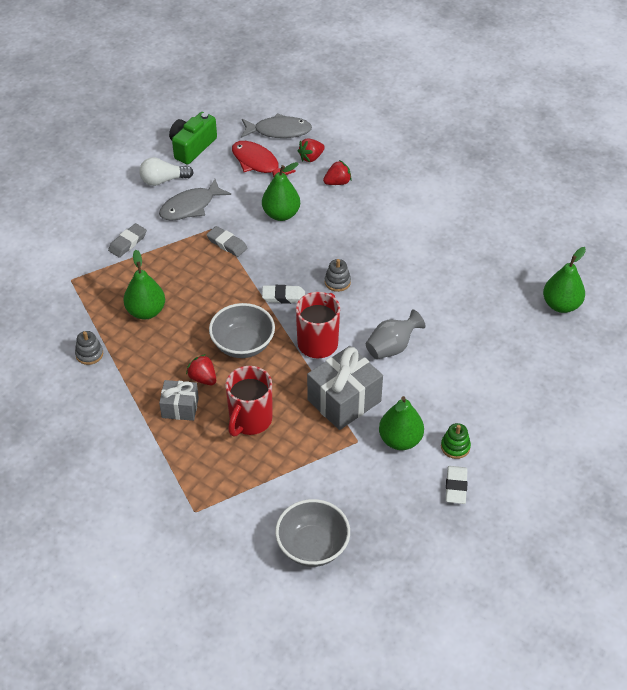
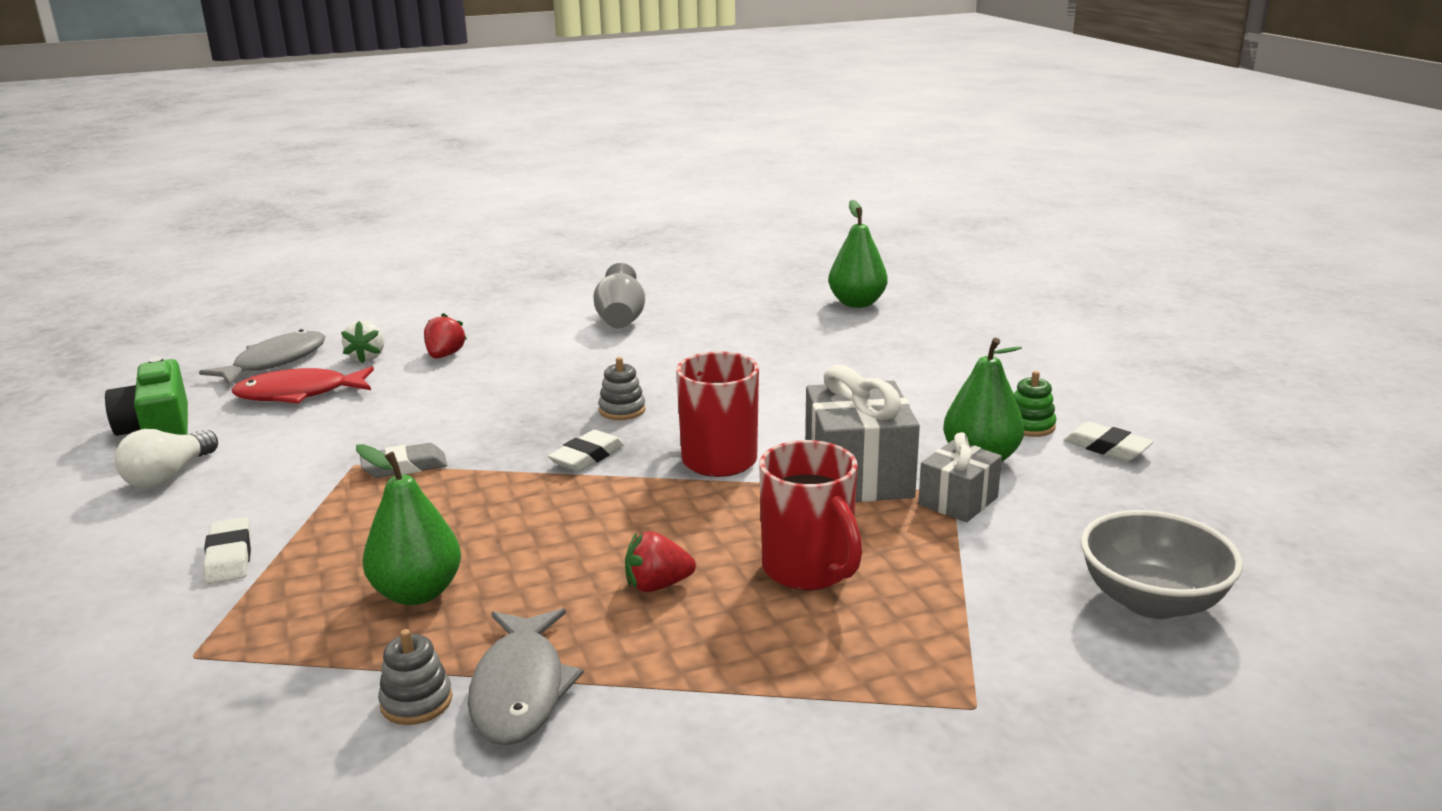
camera: 55 degrees left, 25 degrees down
(128, 243) = (229, 556): grey eraser -> white eraser
(180, 407) = (696, 634): grey gift -> grey gift (958, 501)
(190, 206) = (271, 471): grey fish -> grey fish (520, 689)
(243, 344) = (634, 522): grey bowl -> none
(281, 214) = (427, 408): green pear -> none
(311, 157) = (367, 357): red strawberry -> white strawberry
(392, 347) = (797, 412): grey vase -> grey vase (620, 321)

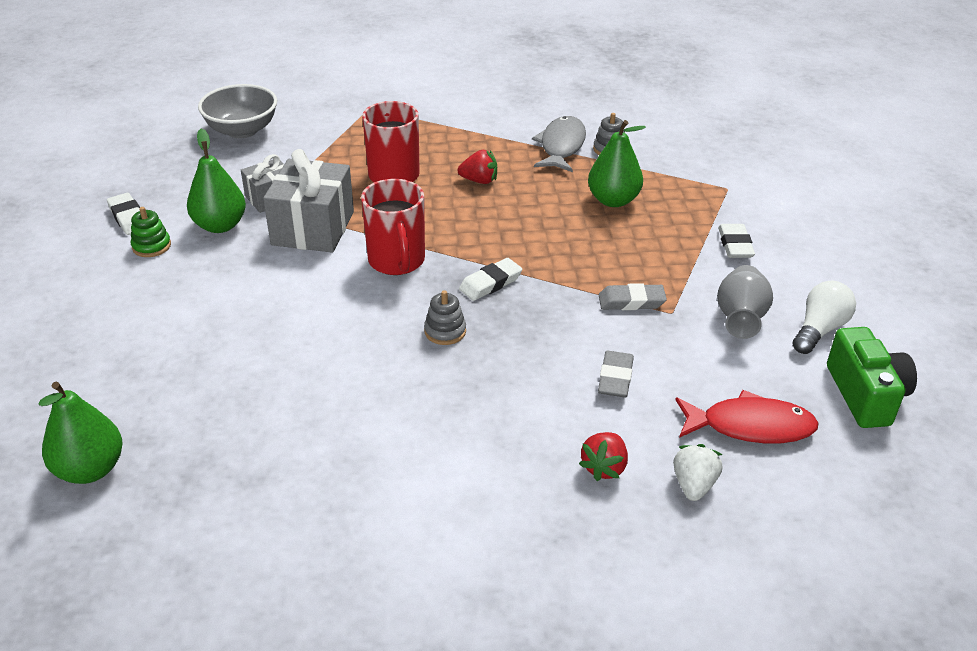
camera: 165 degrees left, 15 degrees up
(275, 362) = (802, 502): grey fish -> none
(430, 404) = (615, 378): none -> grey eraser
(620, 321) = (386, 498): grey vase -> grey vase (740, 318)

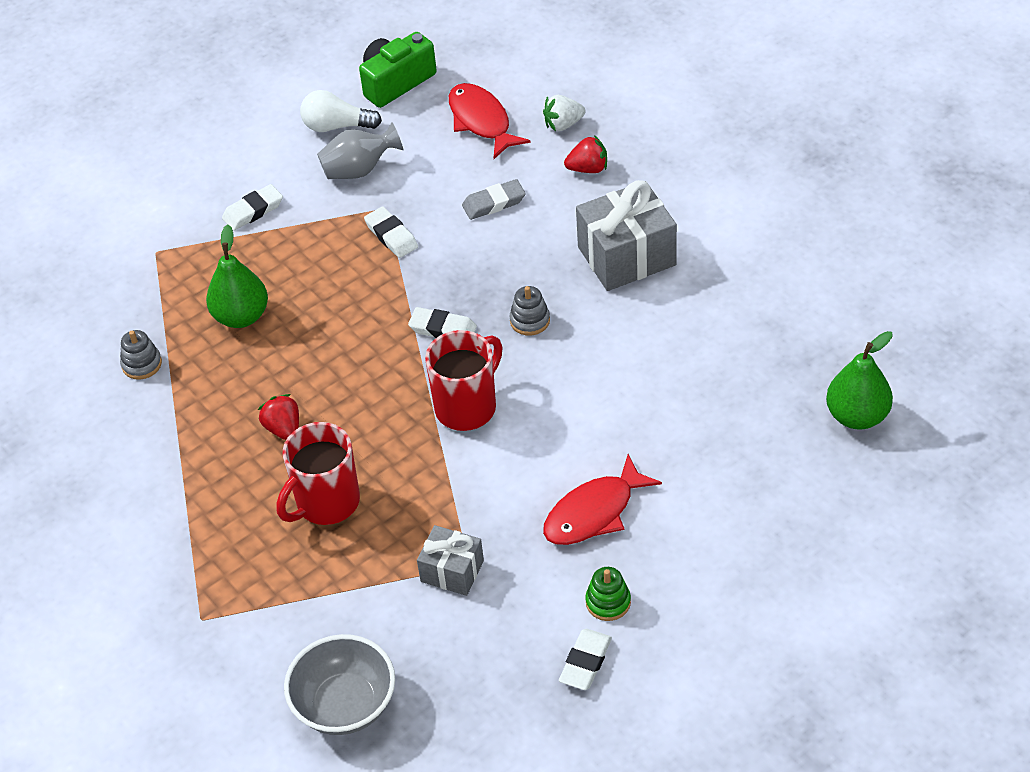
camera: 120 degrees left, 10 degrees up
(220, 225) = (530, 575): green pear -> none
(224, 274) = (594, 512): none -> red fish
(313, 228) = (471, 500): grey gift -> grey gift (626, 256)
(561, 146) = (163, 403): grey fish -> none
(631, 301) = (391, 236): grey eraser -> white eraser

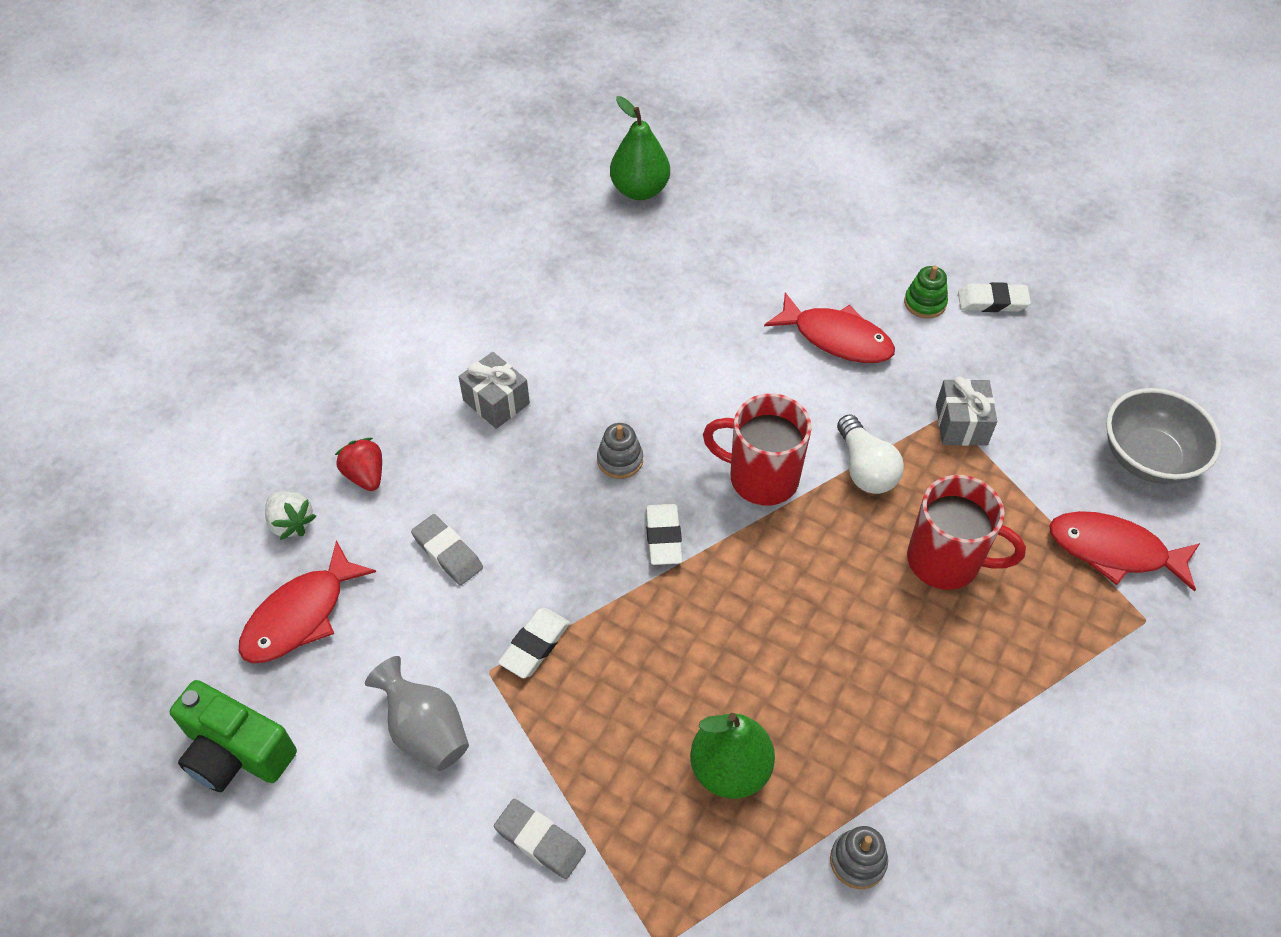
camera: 115 degrees left, 5 degrees up
(253, 211) = (540, 841): white eraser -> grey eraser
(271, 627) = (1114, 551): none -> red fish
(283, 429) = (874, 644): red strawberry -> none
(337, 126) = (343, 797): white light bulb -> white light bulb (865, 468)
(626, 256) = (496, 402): grey gift -> grey gift, size x0.58

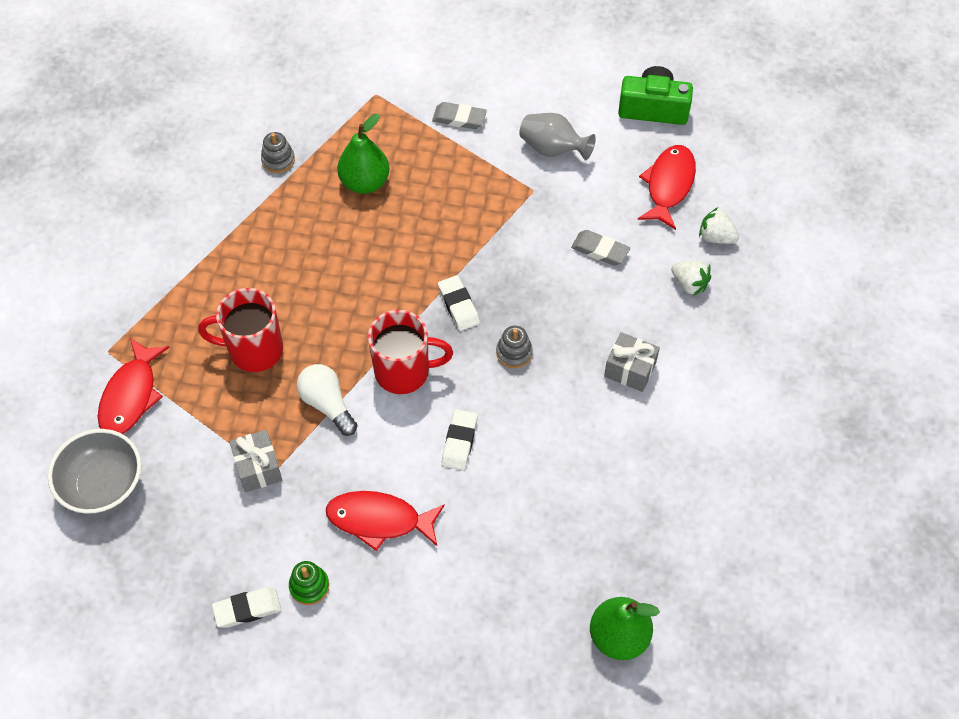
camera: 160 degrees right, 5 degrees up
(365, 475) = (689, 284): red strawberry -> white strawberry
(535, 645) = (512, 212): white eraser -> white eraser (459, 442)
(1114, 551) = (131, 396): red fish -> red fish turned 105 degrees clockwise

